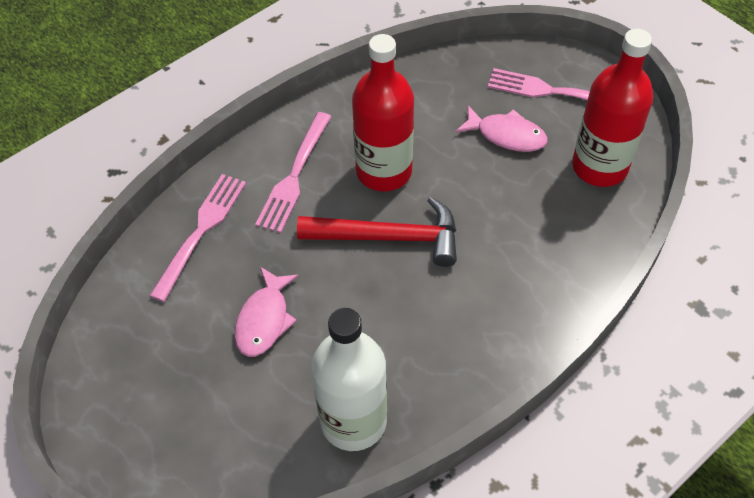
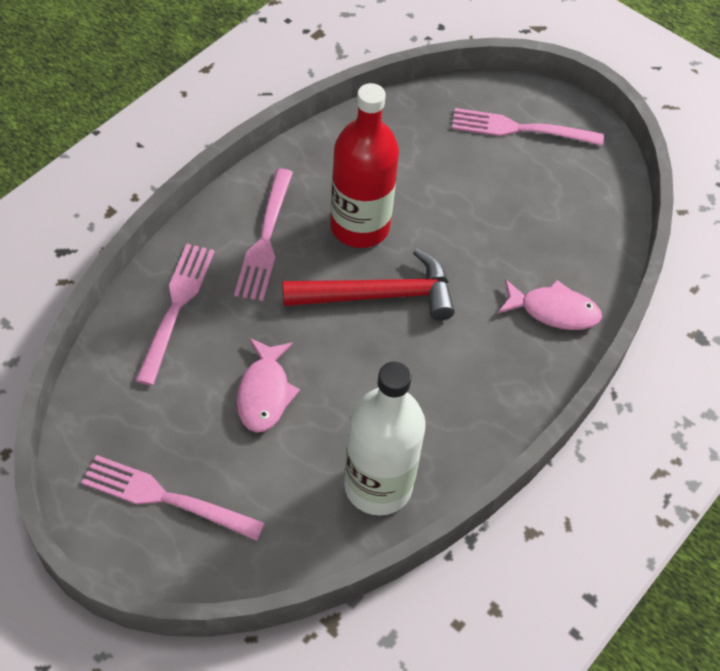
camera: 15 degrees left, 0 degrees up
(154, 410) = (166, 498): none -> pink fork
(506, 135) = (480, 178): pink fish -> pink fish (553, 311)
(599, 167) = (580, 204): red bottle -> none

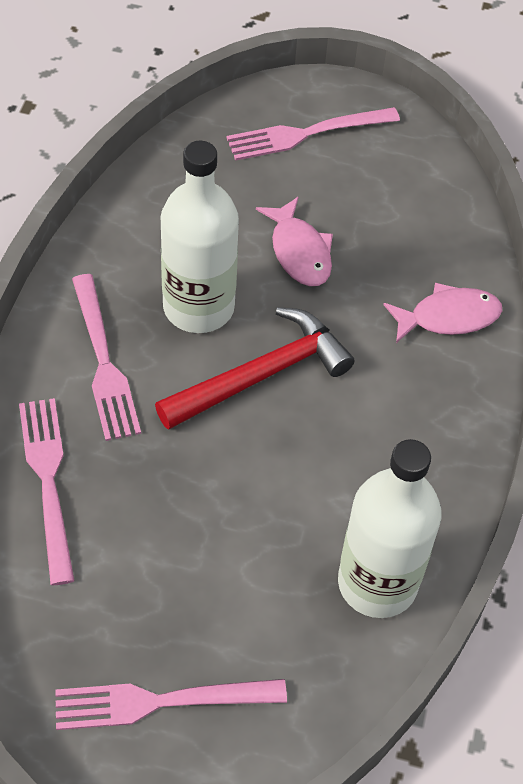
camera: 25 degrees left, 0 degrees up
(264, 393) = (201, 535): pink fish -> pink fish (299, 251)
(359, 226) = (198, 307): red bottle -> white bottle

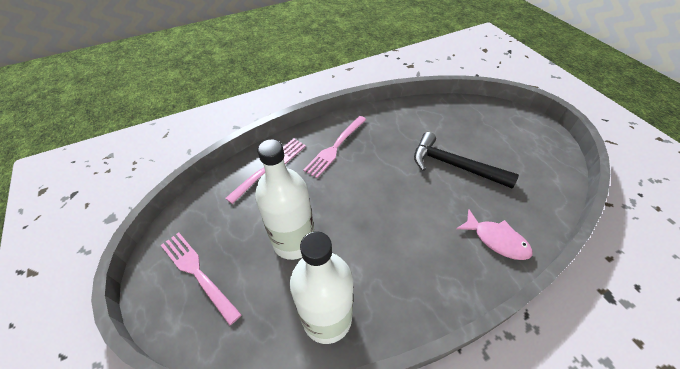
camera: 55 degrees right, 5 degrees down
(198, 307) = (390, 155): white bottle -> white bottle (294, 241)
(261, 375) = (384, 195): red hammer -> none
(299, 251) = (454, 165): pink fish -> black hammer
(307, 134) = (507, 130): pink fork -> none

